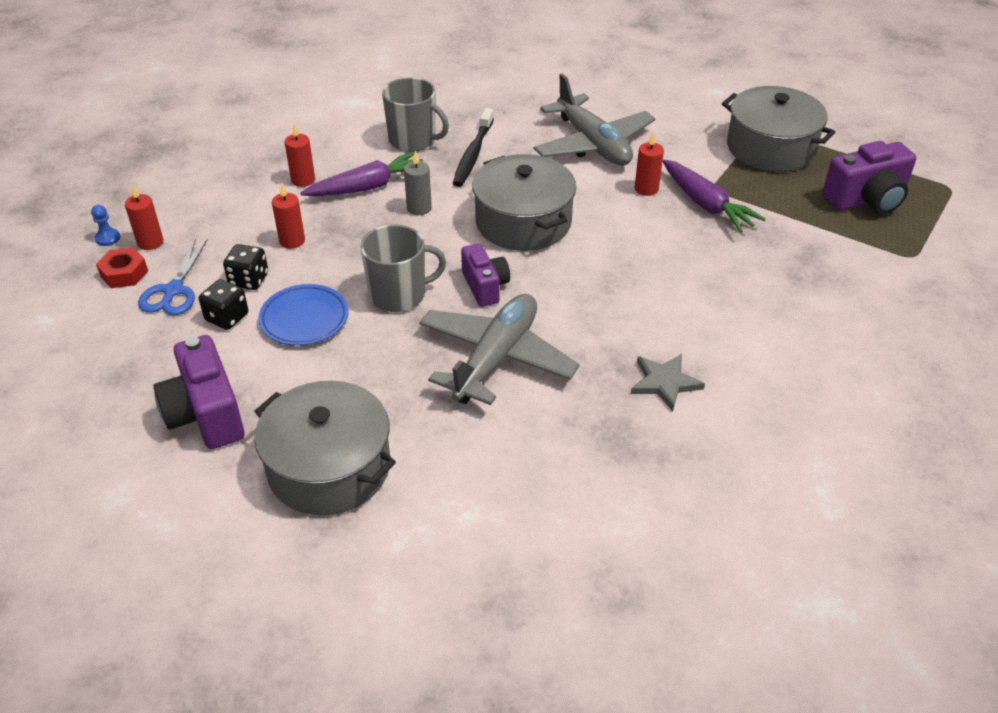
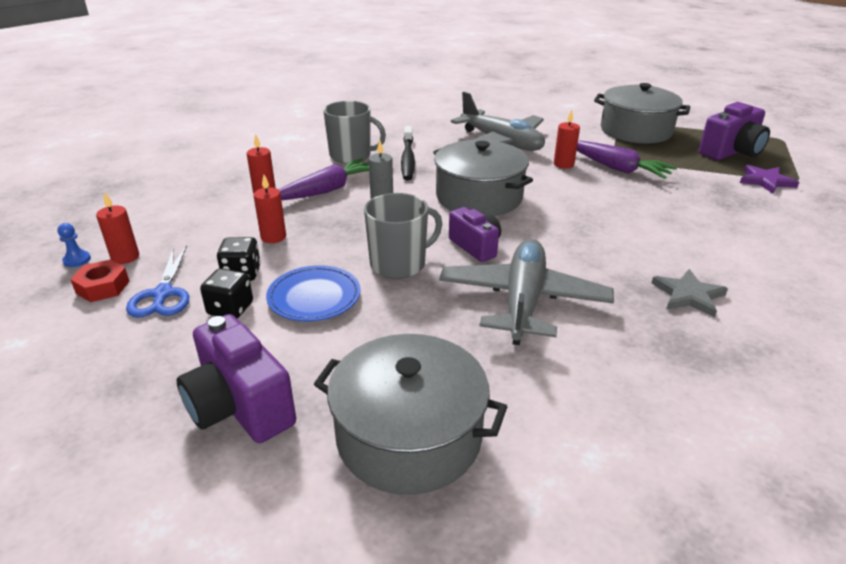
camera: 15 degrees left, 10 degrees down
(872, 251) = (766, 181): none -> purple star

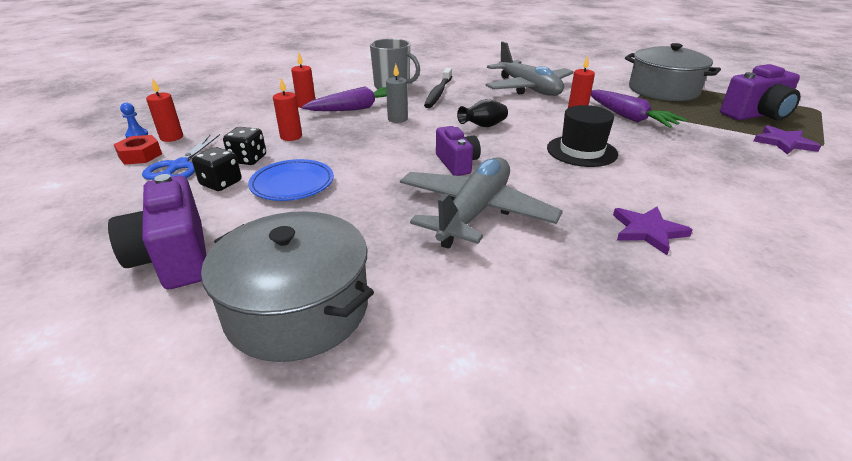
camera: 15 degrees right, 0 degrees up
(399, 264) = (380, 168): grey mug -> none
(479, 197) = (483, 126): grey pot -> black vase
(591, 215) = (581, 151): none -> black hat
(688, 295) = (647, 231): grey star -> purple star

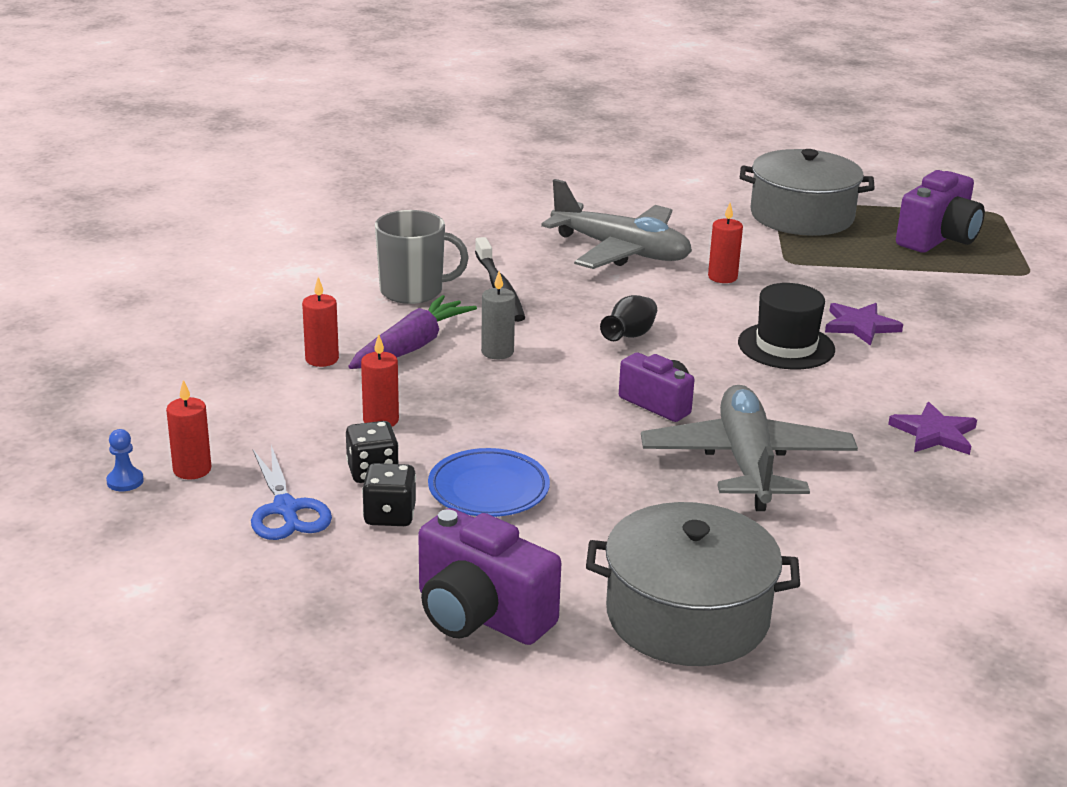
camera: 30 degrees left, 5 degrees down
(140, 155) = (195, 510): red nut -> none
(628, 117) = (796, 276): purple carrot -> none
(784, 143) = (990, 278): purple star -> purple star (860, 326)

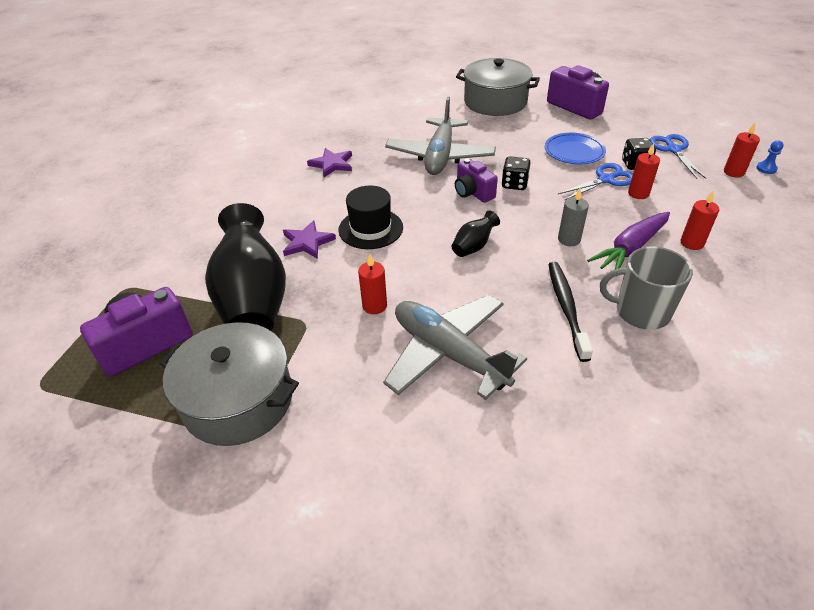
camera: 165 degrees left, 15 degrees up
(390, 515) = (621, 144): black dice -> black dice (514, 184)
(432, 440) = (606, 180): none -> blue scissors
(865, 273) = (254, 300): none -> black vase

